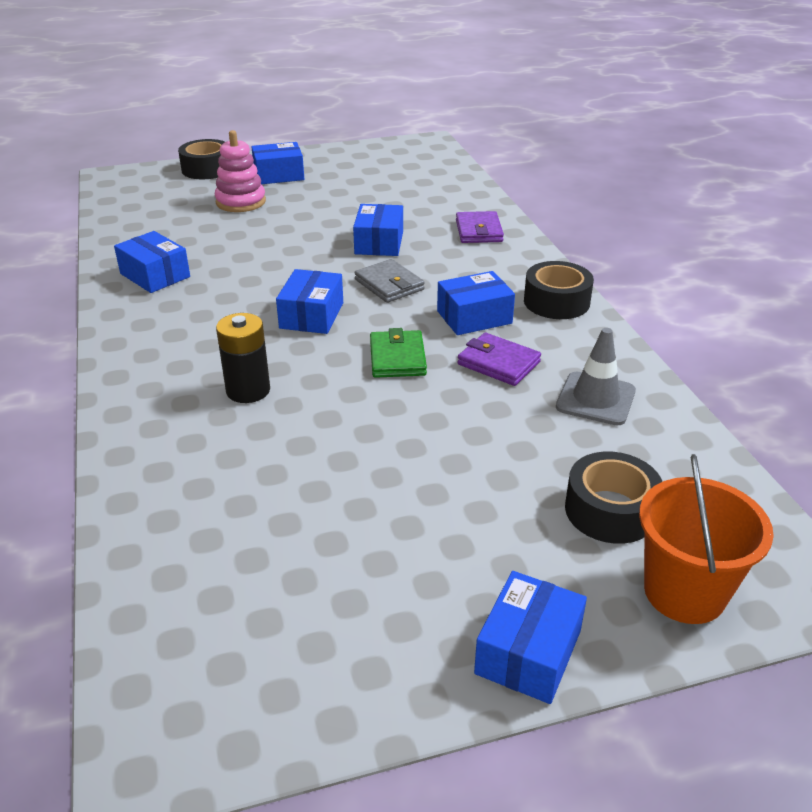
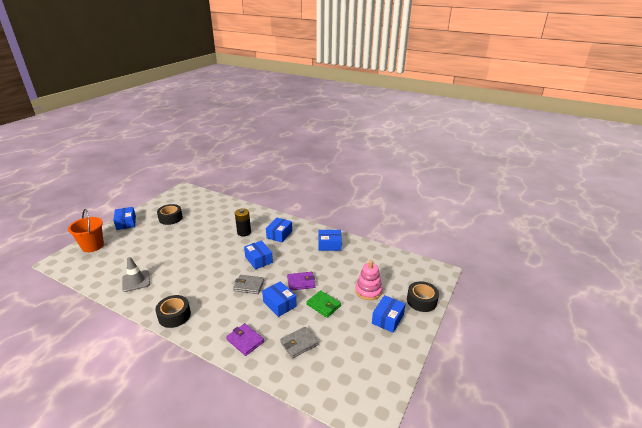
camera: 135 degrees right, 5 degrees down
(397, 358) = (213, 261): green wallet -> green wallet (323, 305)
(416, 202) = (299, 343): none -> grey wallet
(474, 317) = (202, 289): blue box -> blue box (279, 234)
(498, 363) = (178, 276): purple wallet -> purple wallet (301, 282)
(610, 510) = (118, 253): black tape -> black tape (170, 218)

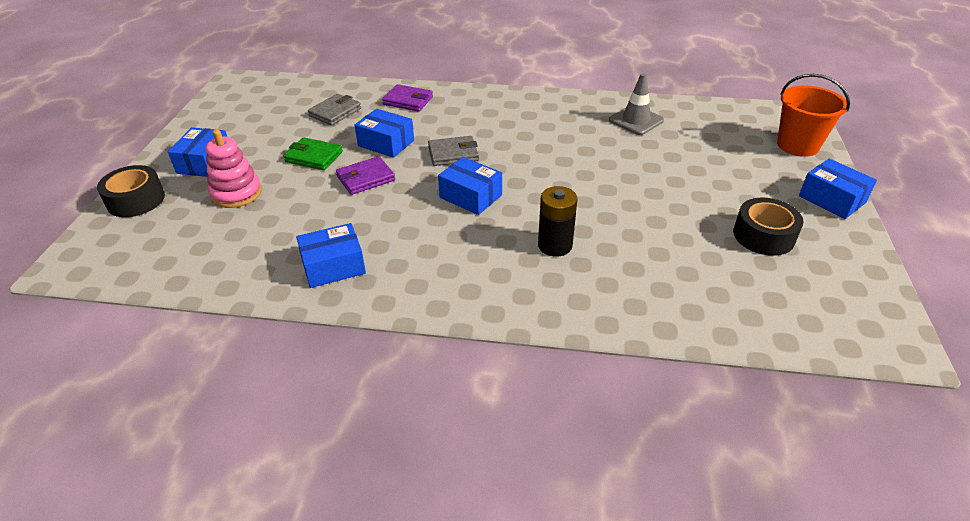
camera: 160 degrees right, 10 degrees up
(174, 315) = (525, 101): black tape -> none
(279, 234) = (468, 262): blue box -> none

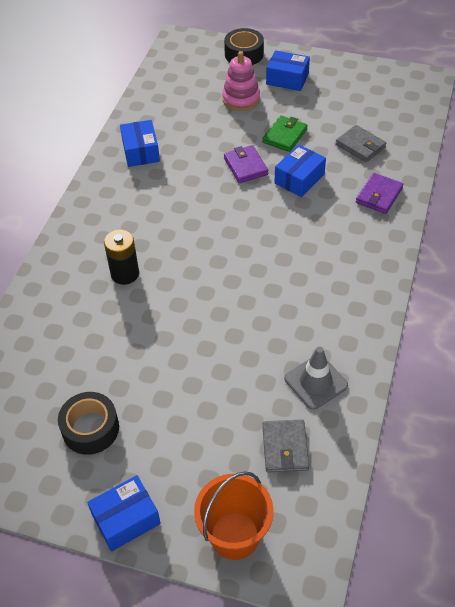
camera: 100 degrees right, 10 degrees up
(453, 154) = (273, 222): grey wallet -> grey wallet (285, 448)
(470, 196) = (204, 229): blue box -> none

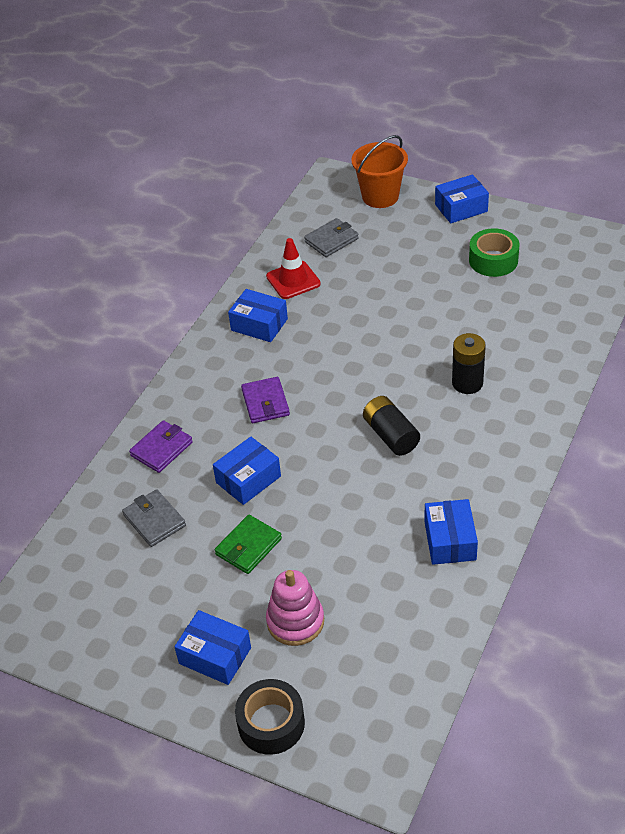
camera: 170 degrees left, 5 degrees down
(90, 429) = (493, 260): black tape -> green tape
(190, 221) = (390, 435): none -> black battery
(245, 166) = (311, 504): purple wallet -> purple wallet (265, 403)
(285, 448) = (331, 240): grey wallet -> grey wallet turned 45 degrees clockwise
(315, 382) = (293, 280): grey traffic cone -> red traffic cone
(335, 321) = (259, 324): none -> blue box

